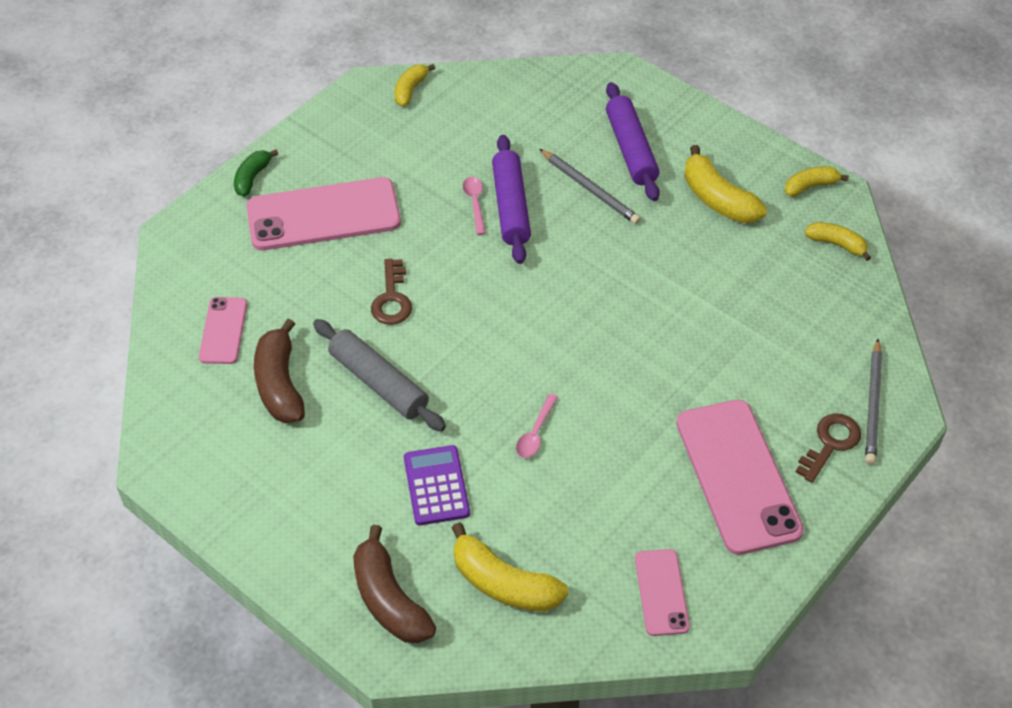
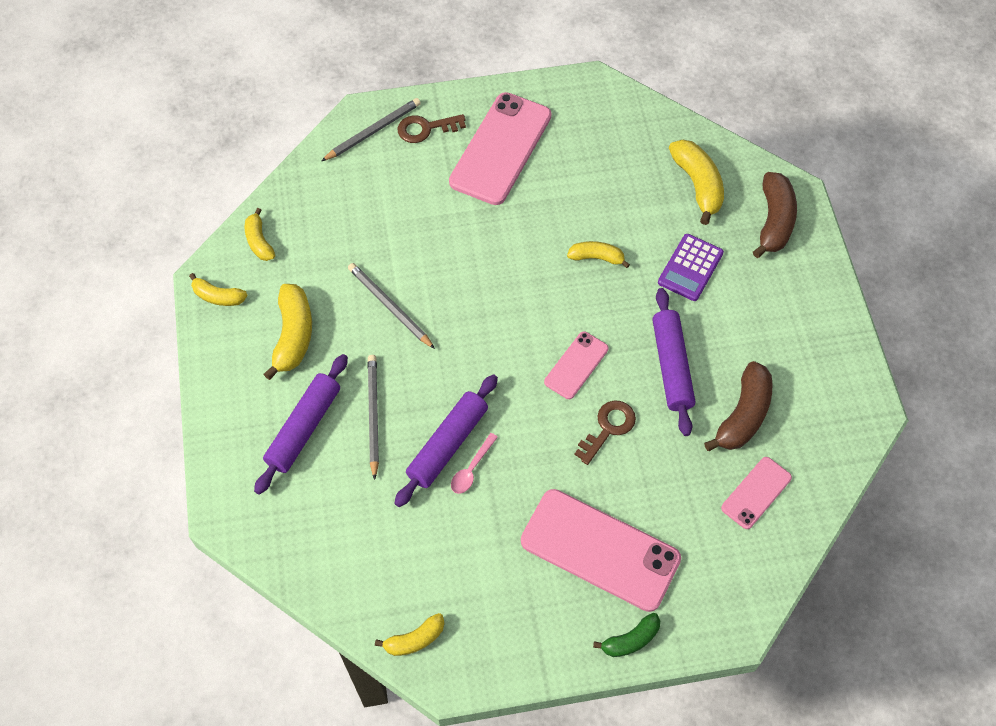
camera: 140 degrees left, 10 degrees up
(378, 383) = (671, 366): grey rolling pin -> purple rolling pin
(535, 433) = (596, 257): pink spoon -> yellow banana
(661, 592) = (611, 121): pink phone -> pink phone (576, 365)
(669, 268) = (390, 306): none -> grey pencil

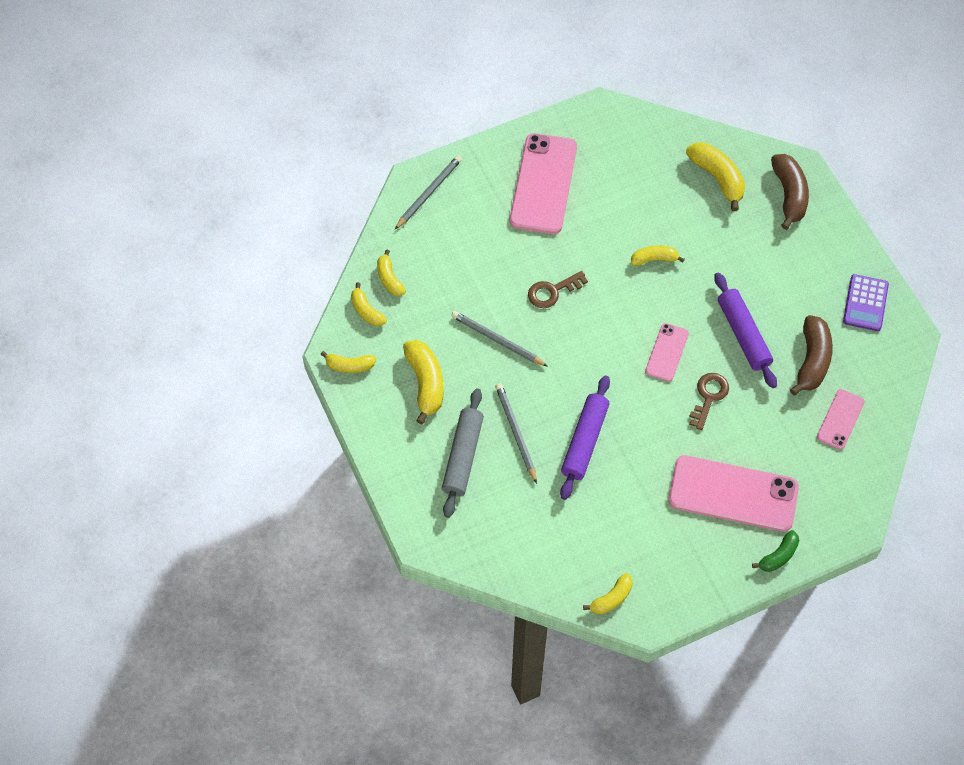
camera: 15 degrees left, 0 degrees up
(297, 213) = (389, 279): none -> yellow banana
(304, 428) = (462, 457): purple rolling pin -> grey rolling pin
(425, 128) = (473, 180): brown key -> brown key (552, 291)
(471, 469) = (610, 456): pink spoon -> none
(690, 268) = (733, 250): purple calculator -> purple calculator (865, 303)

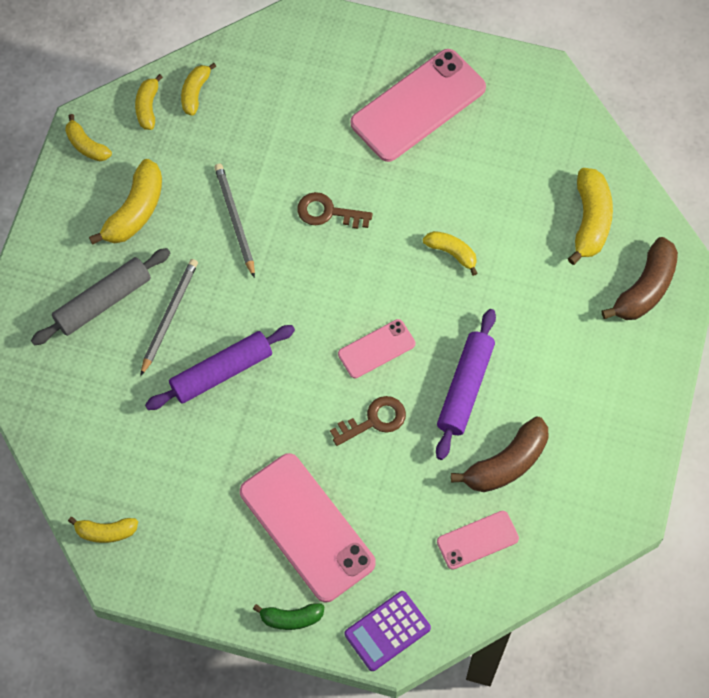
camera: 40 degrees right, 5 degrees up
(429, 193) = (306, 39): grey pencil -> none
(865, 303) = (615, 449): purple calculator -> purple calculator (387, 631)

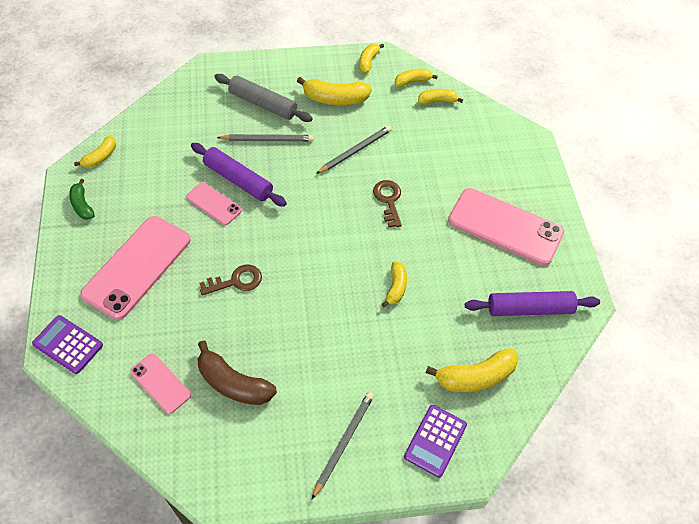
camera: 65 degrees right, 10 degrees down
(106, 532) = (100, 157): yellow banana -> yellow banana turned 120 degrees counterclockwise
(291, 618) = (64, 280): green banana -> green banana (82, 205)
(374, 420) = (236, 281): brown key -> brown key turned 60 degrees counterclockwise
(376, 349) = (294, 264): pink phone -> pink phone (214, 204)
(465, 388) = (286, 333): purple rolling pin -> purple rolling pin (529, 309)
(615, 376) = (343, 443): none -> grey pencil
(645, 288) = (435, 441): brown banana -> purple calculator

